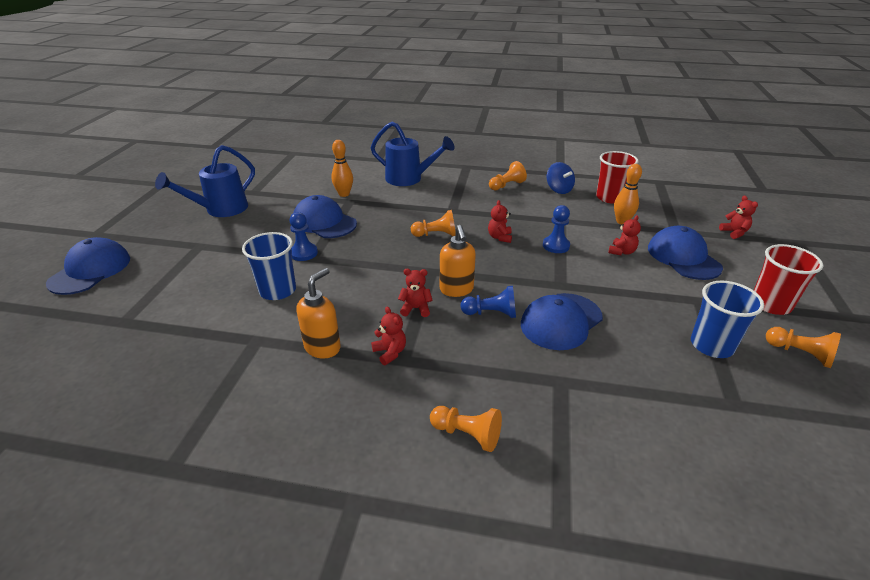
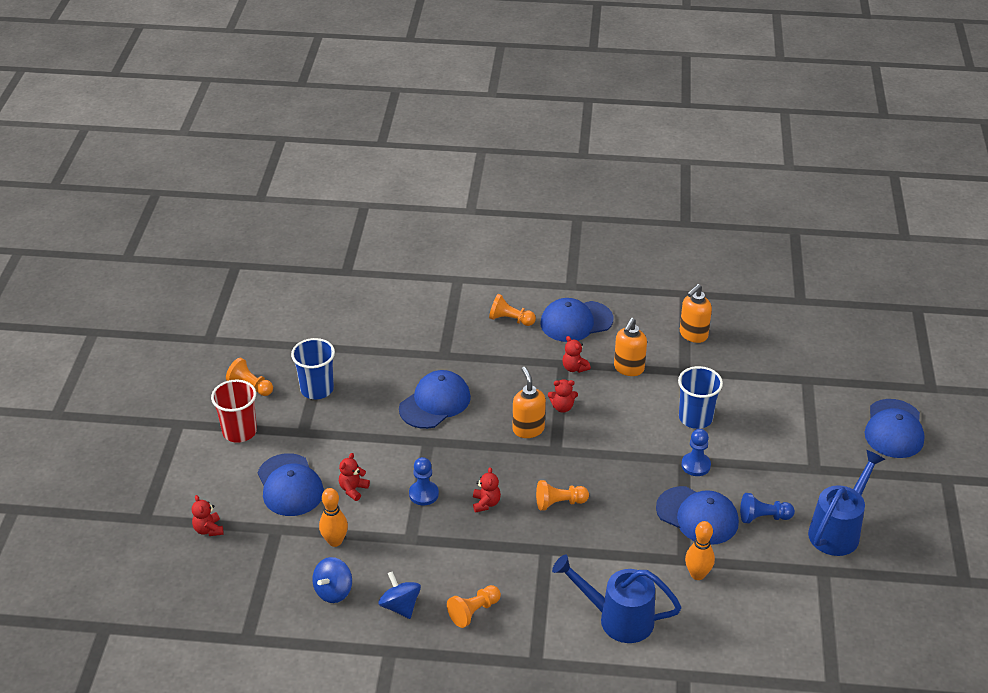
camera: 175 degrees right, 5 degrees up
(212, 389) = (693, 335): none -> orange soap dispenser
(367, 424) = (576, 321): none -> blue cap
(491, 313) = (495, 407): blue pawn -> blue pawn (763, 517)
(610, 198) = (333, 591): red cup -> blue spinning top

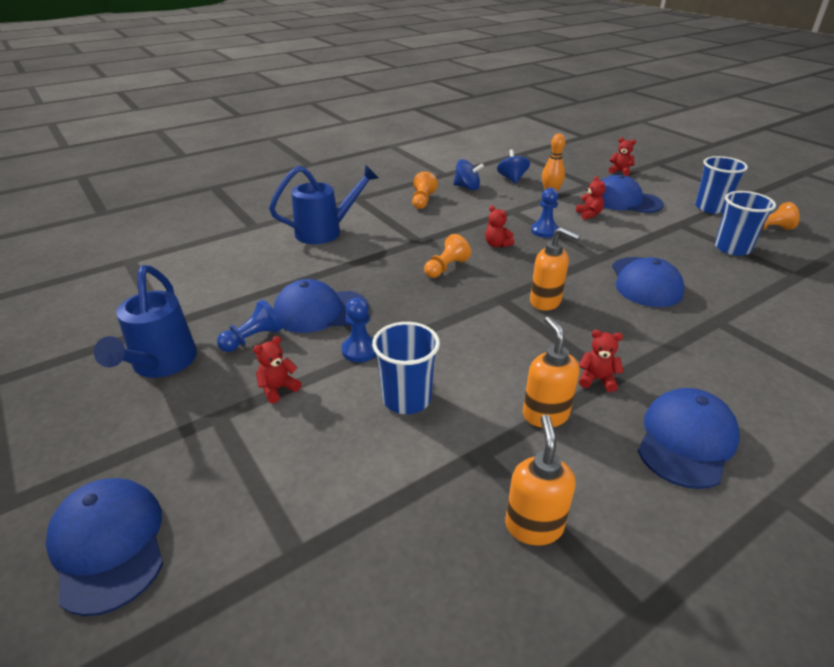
camera: 140 degrees right, 5 degrees down
(239, 431) = (710, 208): red cup -> blue cup
(510, 320) = (743, 394): orange pawn -> none
(562, 407) = (547, 334): red teddy bear -> red teddy bear (278, 389)
(697, 574) = (286, 275): orange bowling pin -> none

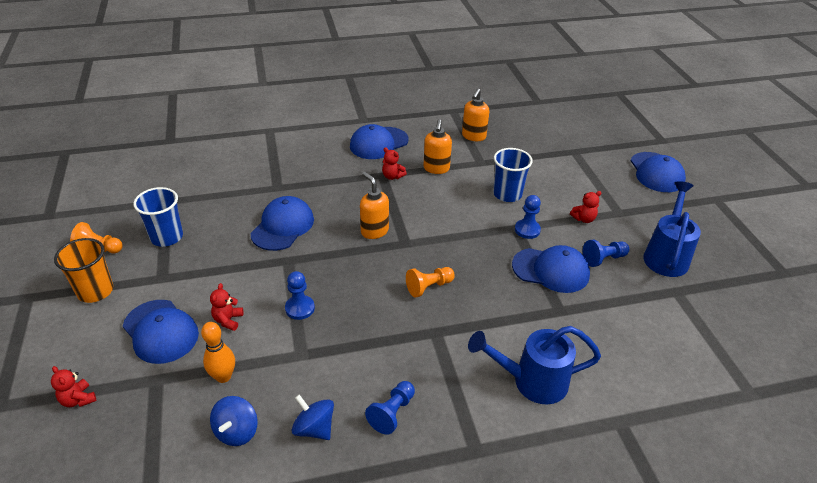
camera: 160 degrees left, 5 degrees up
(422, 201) = (392, 413): orange pawn -> blue pawn
(497, 245) = (362, 303): red teddy bear -> none
(710, 208) = (95, 291): blue cup -> orange cup

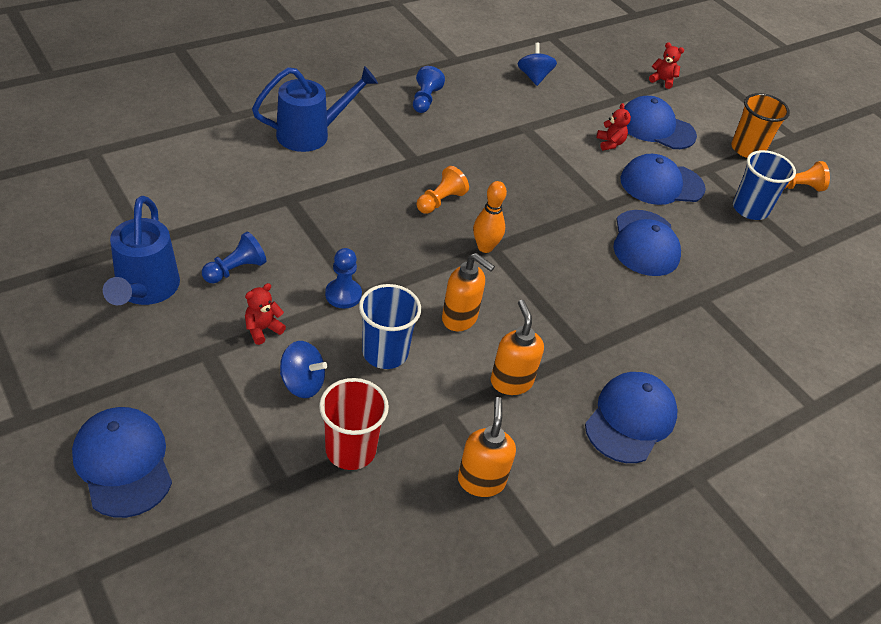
camera: 155 degrees right, 5 degrees up
(223, 376) = (574, 105): orange bowling pin -> orange bowling pin (485, 247)
(300, 308) = (555, 162): blue pawn -> none
(314, 428) = (479, 85): blue spinning top -> blue spinning top (302, 383)
(374, 231) = (537, 257): orange soap dispenser -> orange soap dispenser (460, 319)
(392, 176) = (567, 351): red teddy bear -> none
(537, 158) = (350, 450): none -> red cup
(551, 270) = (304, 243): blue cap -> blue cap (661, 184)

